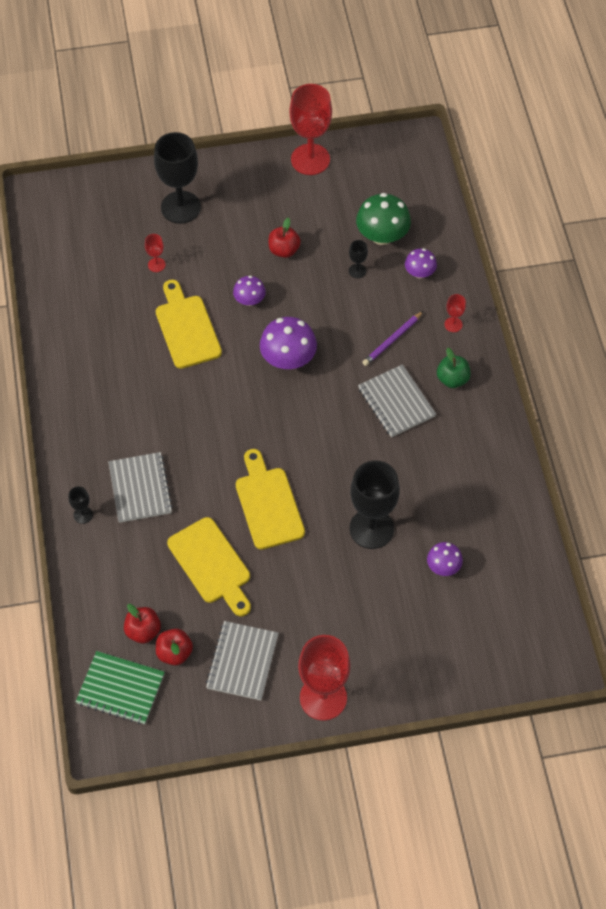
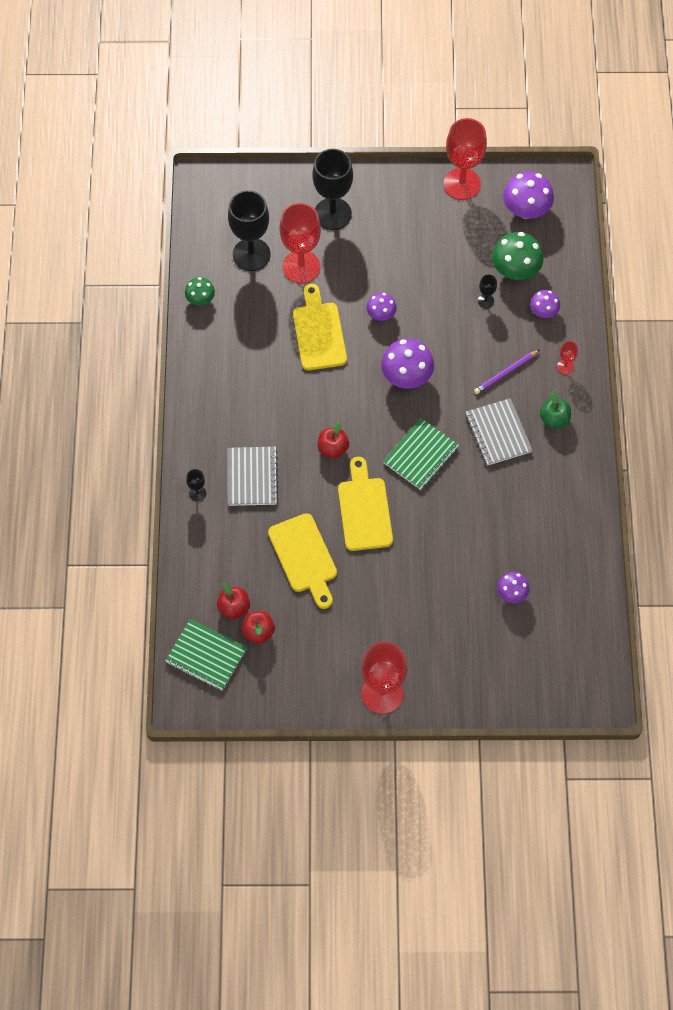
camera: 10 degrees right, 5 degrees up
(54, 313) = (200, 299): none -> green mushroom
(156, 265) = (301, 267): red goblet -> red goblet, size x2.32
(242, 661) = (316, 649): grey notebook -> none
(284, 250) = (421, 270): red apple -> red apple (333, 448)
(318, 437) = (421, 455): none -> green notebook
(371, 528) = (453, 547): black goblet -> black goblet (251, 254)
(381, 175) = (526, 210): none -> purple mushroom

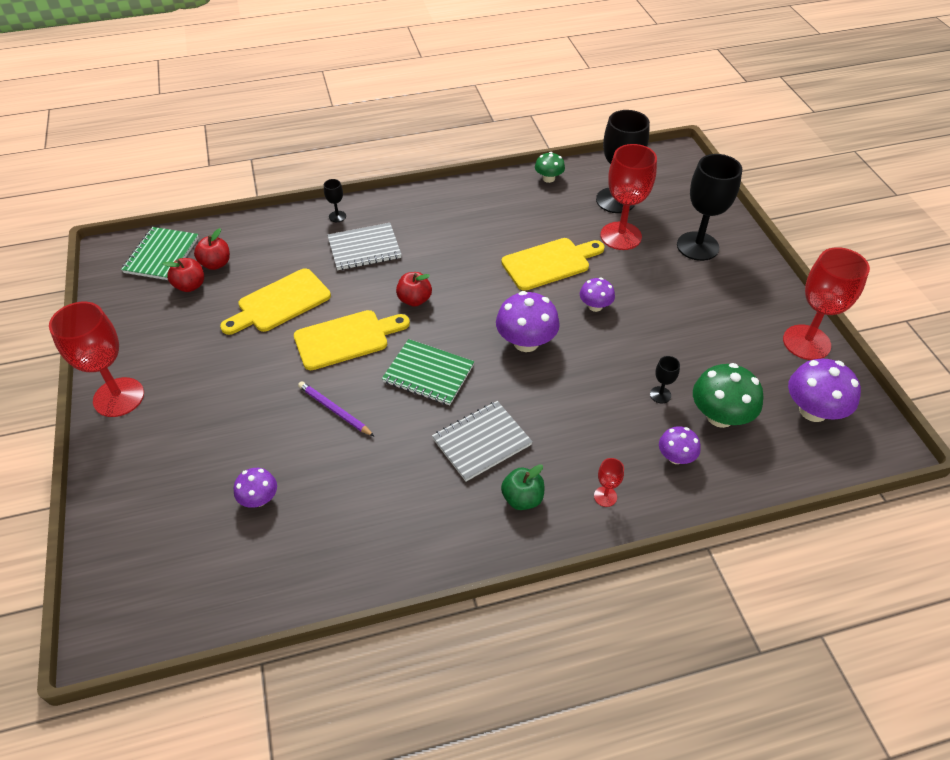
camera: 75 degrees right, 15 degrees down
(505, 373) = (569, 434): purple pencil -> purple pencil (335, 410)

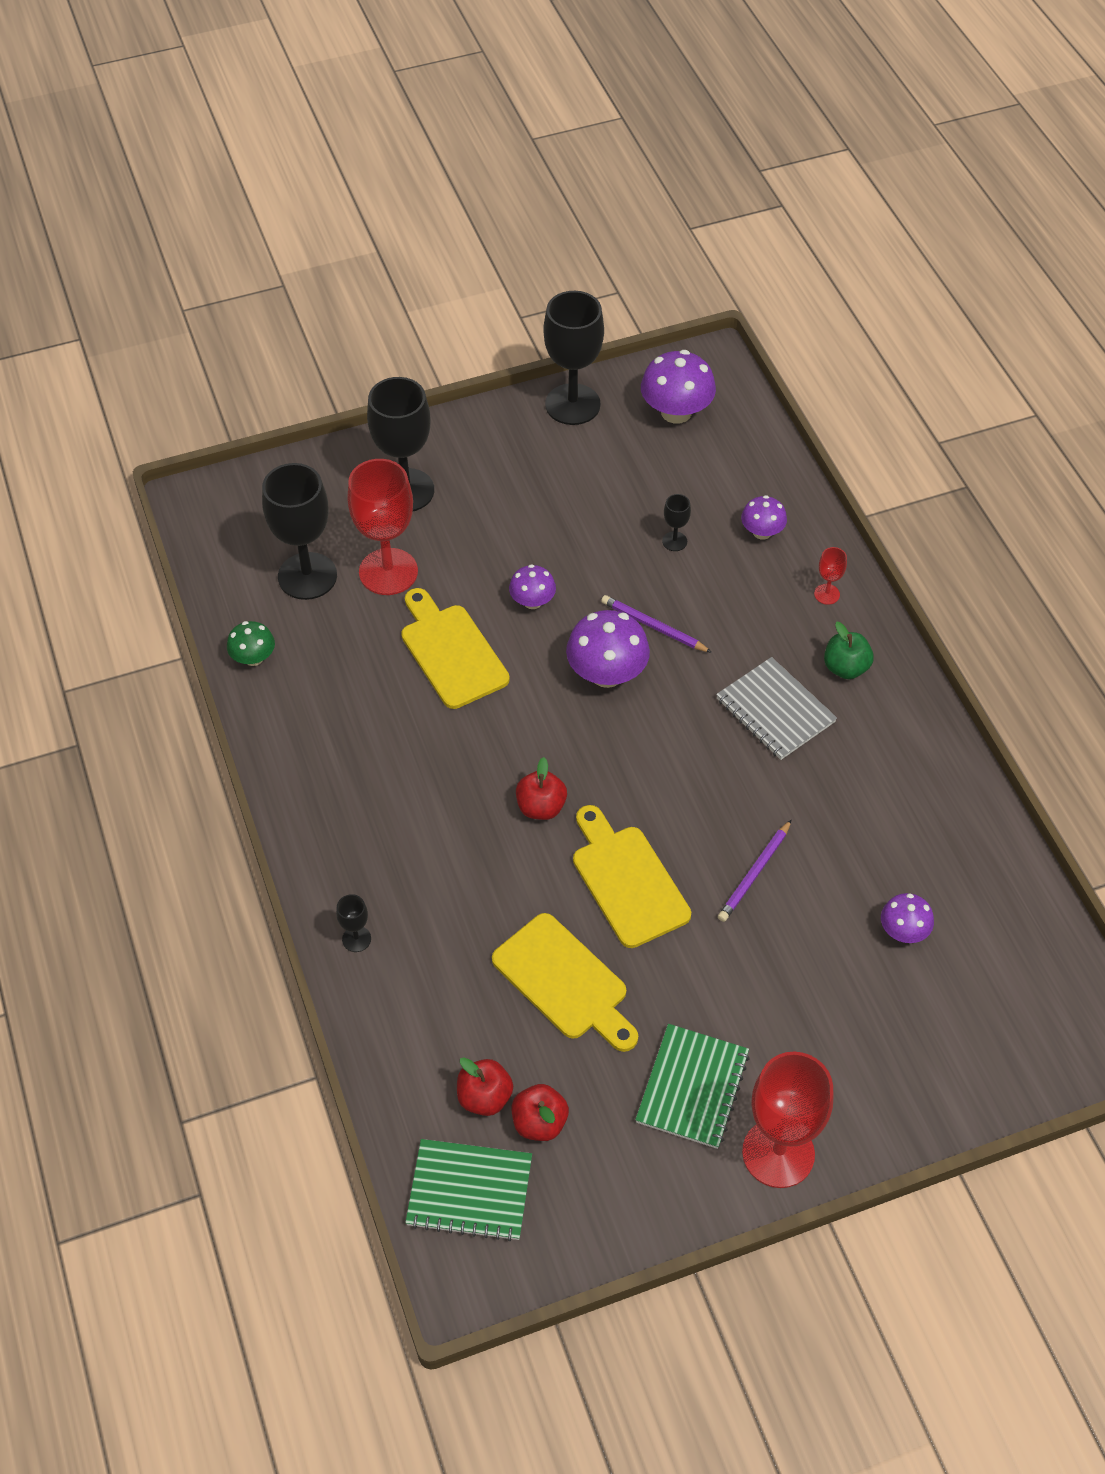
camera: 95 degrees left, 5 degrees up
(364, 248) = (434, 887): grey notebook -> none
(428, 374) = (677, 776): green notebook -> green notebook (692, 1087)
(570, 373) = (654, 626): none -> purple pencil
(720, 416) = (697, 490): green mushroom -> none
(806, 342) = (572, 404): red goblet -> black goblet

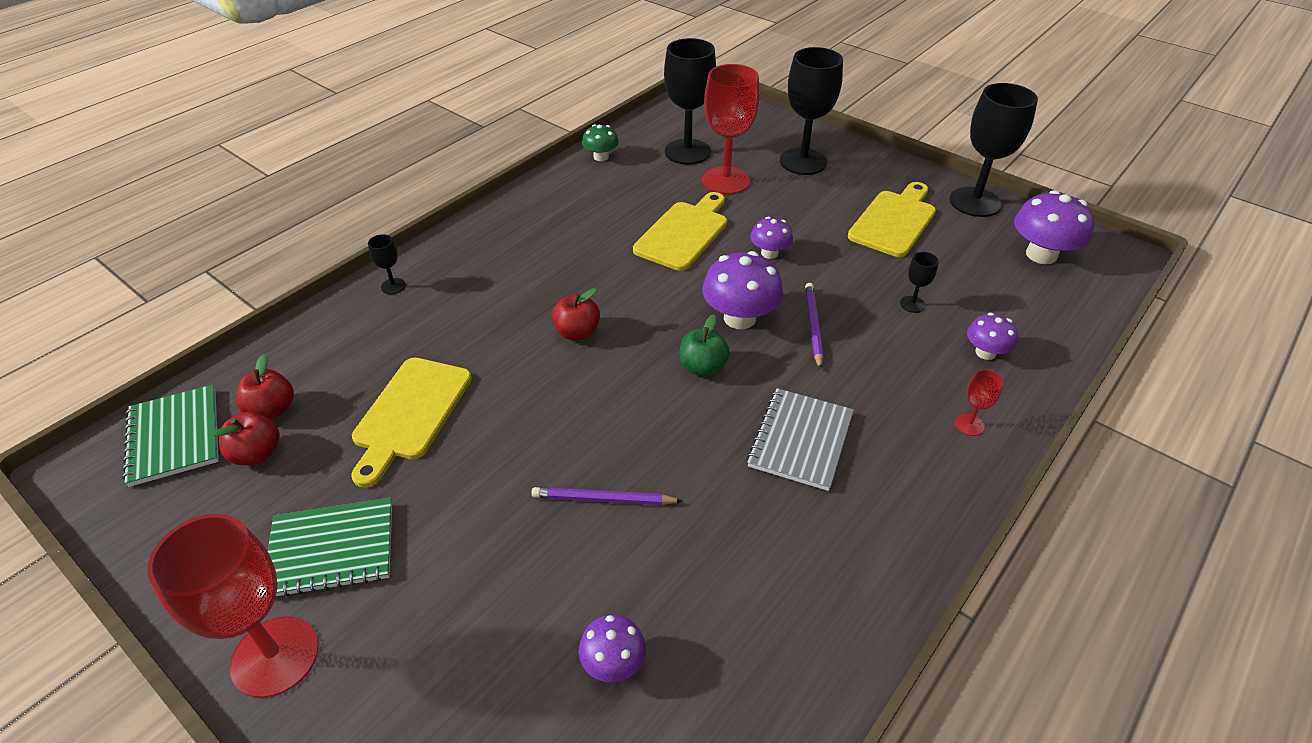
camera: 60 degrees right, 10 degrees down
(627, 881) = (537, 412): yellow cutting board -> yellow cutting board (894, 221)
(845, 668) = (900, 474): green apple -> green apple (702, 367)

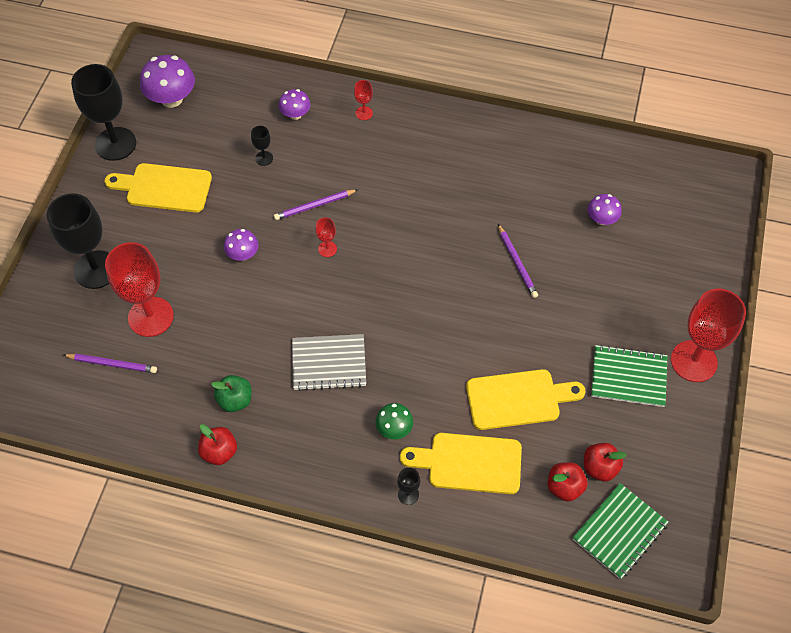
camera: 115 degrees left, 15 degrees up
(331, 549) = (628, 377): green notebook -> green notebook turned 45 degrees counterclockwise
(577, 332) = (392, 339): red apple -> red apple (219, 452)
(601, 157) = (149, 433): green mushroom -> green mushroom (394, 428)
(683, 233) = (242, 319): yellow cutting board -> yellow cutting board (469, 463)
(687, 152) = (112, 364): black goblet -> purple pencil
(702, 367) = (387, 253): green apple -> green apple (235, 400)
(739, 318) = (327, 249): purple mushroom -> red goblet
(800, 440) = (420, 186): grey notebook -> grey notebook (329, 363)

